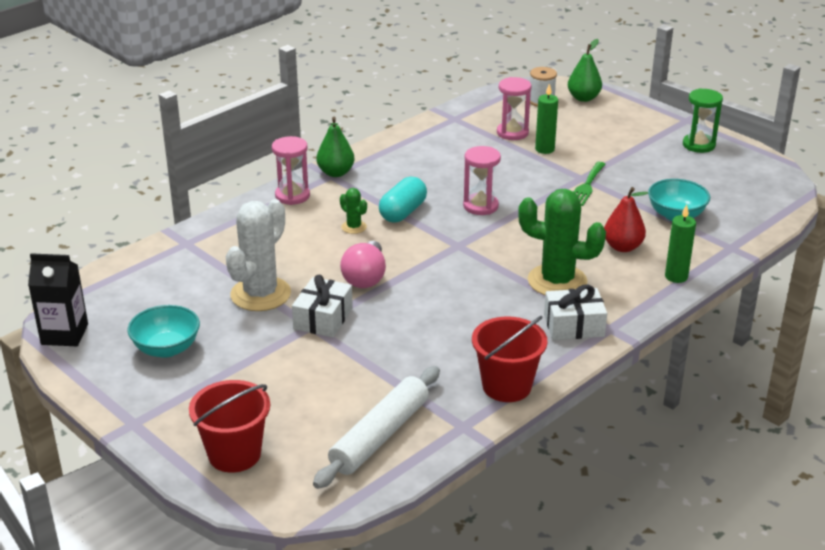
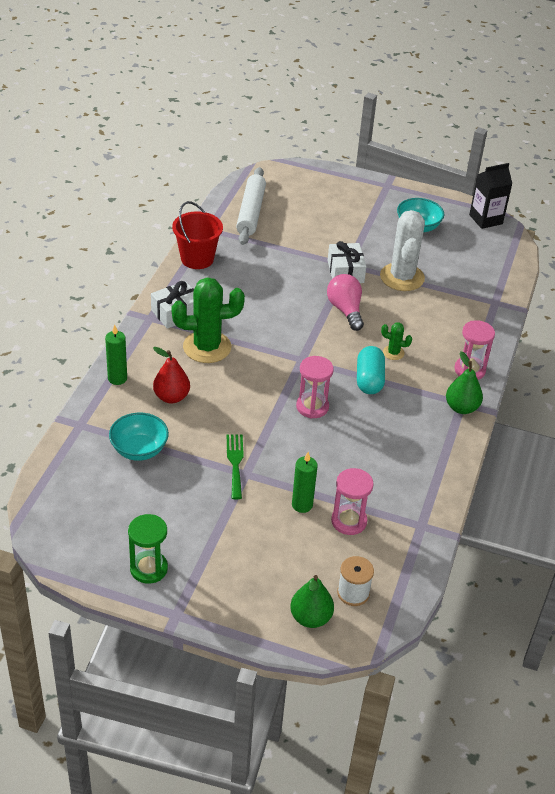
camera: 150 degrees right, 10 degrees up
(234, 454) = (319, 185): red bucket -> none

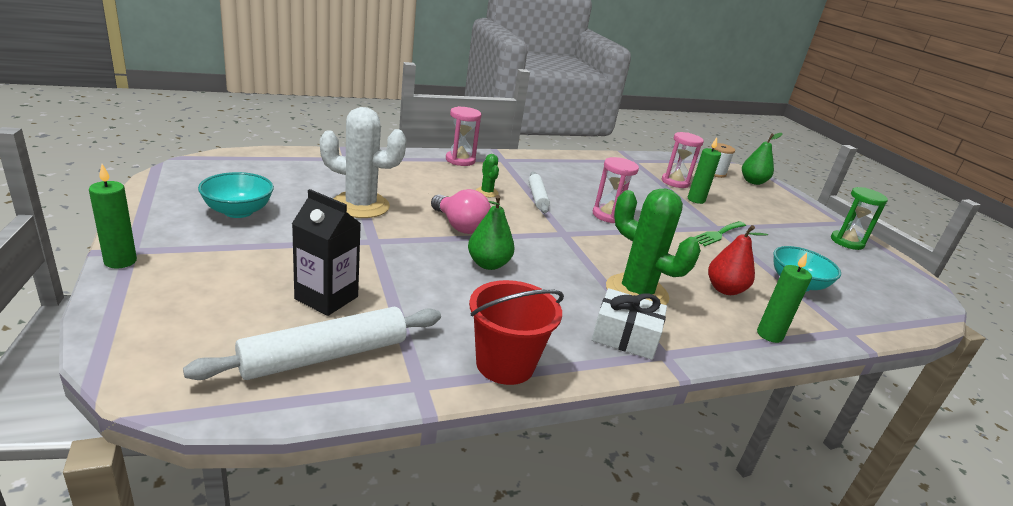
camera: 130 degrees left, 15 degrees down
(345, 271) = (390, 240): white gift -> none
(345, 310) = (459, 226): pink light bulb -> pink light bulb turned 75 degrees counterclockwise
(369, 380) = (537, 197): turquoise capsule -> white rolling pin
(376, 181) = (120, 261): none -> green candle
(402, 277) = (360, 205): white cactus -> white cactus turned 45 degrees clockwise
(461, 407) = (508, 159): green pear -> green pear (488, 264)
(485, 219) = (181, 175): black carton -> black carton (326, 298)

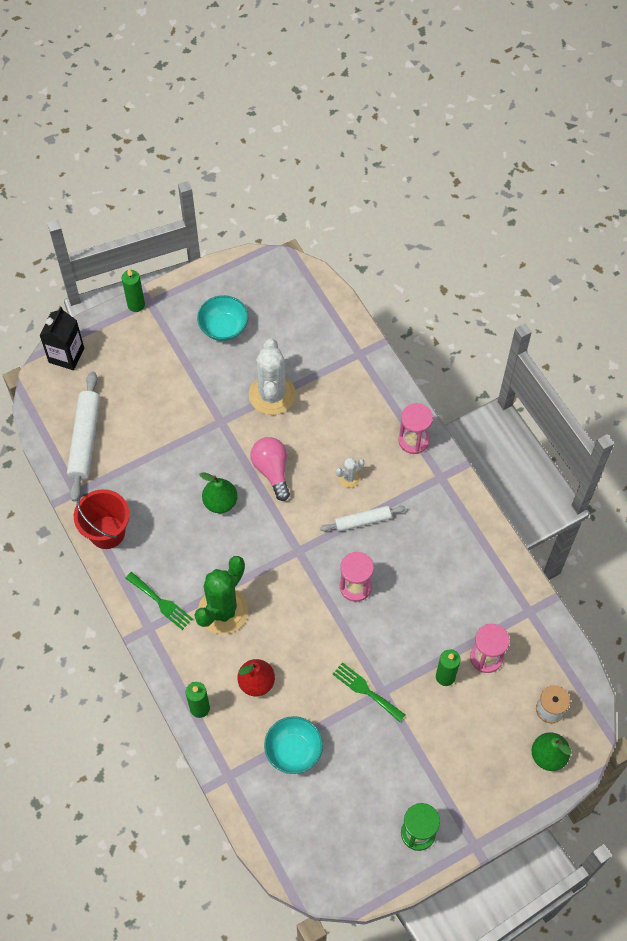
camera: 85 degrees right, 35 degrees up
(325, 356) = (85, 440): white rolling pin -> white rolling pin turned 45 degrees clockwise
(326, 298) = (139, 420): black carton -> black carton (66, 355)
(459, 226) = (272, 470): pink light bulb -> pink light bulb turned 120 degrees clockwise
(487, 192) = (349, 478): green cactus -> white cactus
(625, 336) = (161, 602): white gift -> green fork

